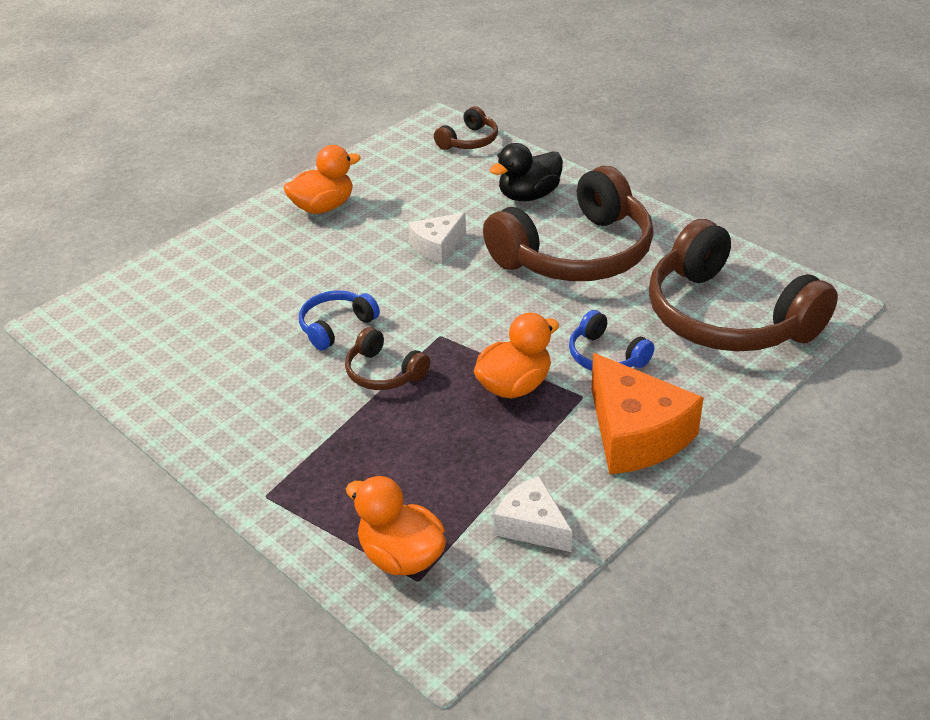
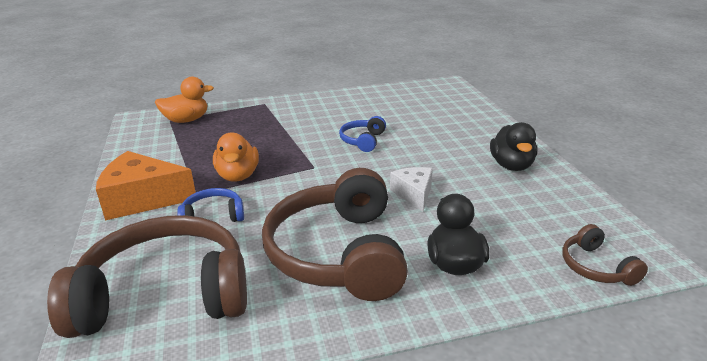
camera: 120 degrees right, 10 degrees down
(323, 207) = (511, 165): orange duck -> black duck
(336, 326) = (363, 141): blue headphones -> blue headphones turned 150 degrees counterclockwise
(384, 372) = (305, 144): brown headphones -> none
(532, 525) = (147, 150): white cheese -> none

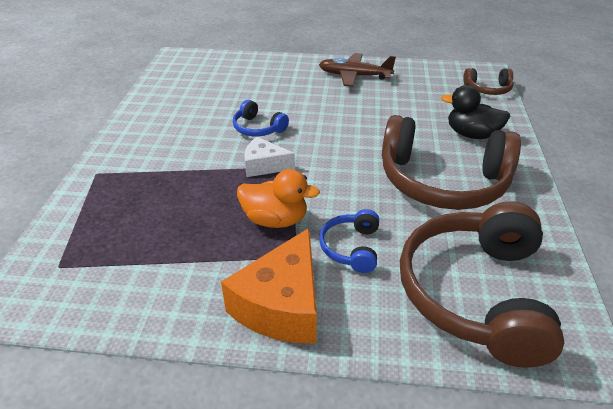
camera: 70 degrees left, 10 degrees up
(186, 120) = (76, 248): orange duck -> none
(414, 194) = (372, 126): white cheese -> white cheese (264, 166)
(511, 165) = (354, 76): black duck -> brown plane

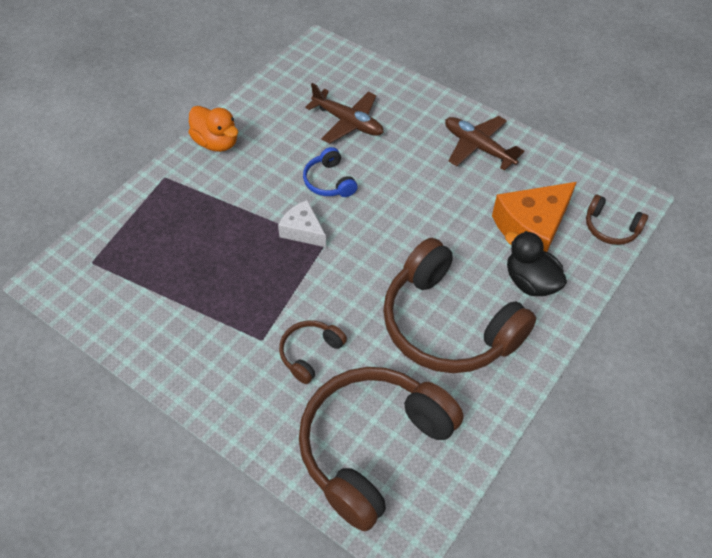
camera: 30 degrees right, 15 degrees up
(241, 90) = (348, 122): none -> brown plane
(275, 220) = (271, 295): orange duck -> orange duck (216, 142)
(282, 305) = (220, 377): orange cheese -> orange cheese (532, 228)
(351, 248) = (310, 353): blue headphones -> brown headphones

